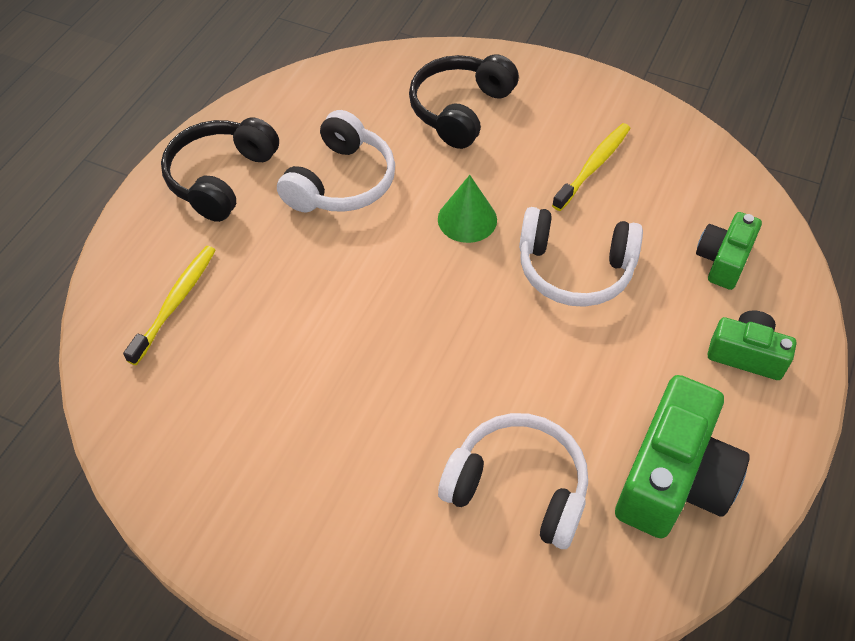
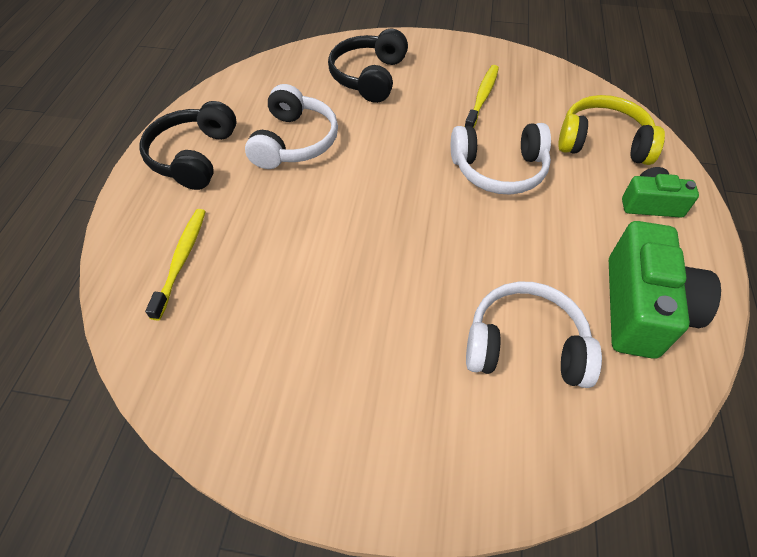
camera: 15 degrees left, 0 degrees up
(467, 219) = (403, 150): green cone -> none
(723, 260) = (603, 143): green camera -> yellow headphones

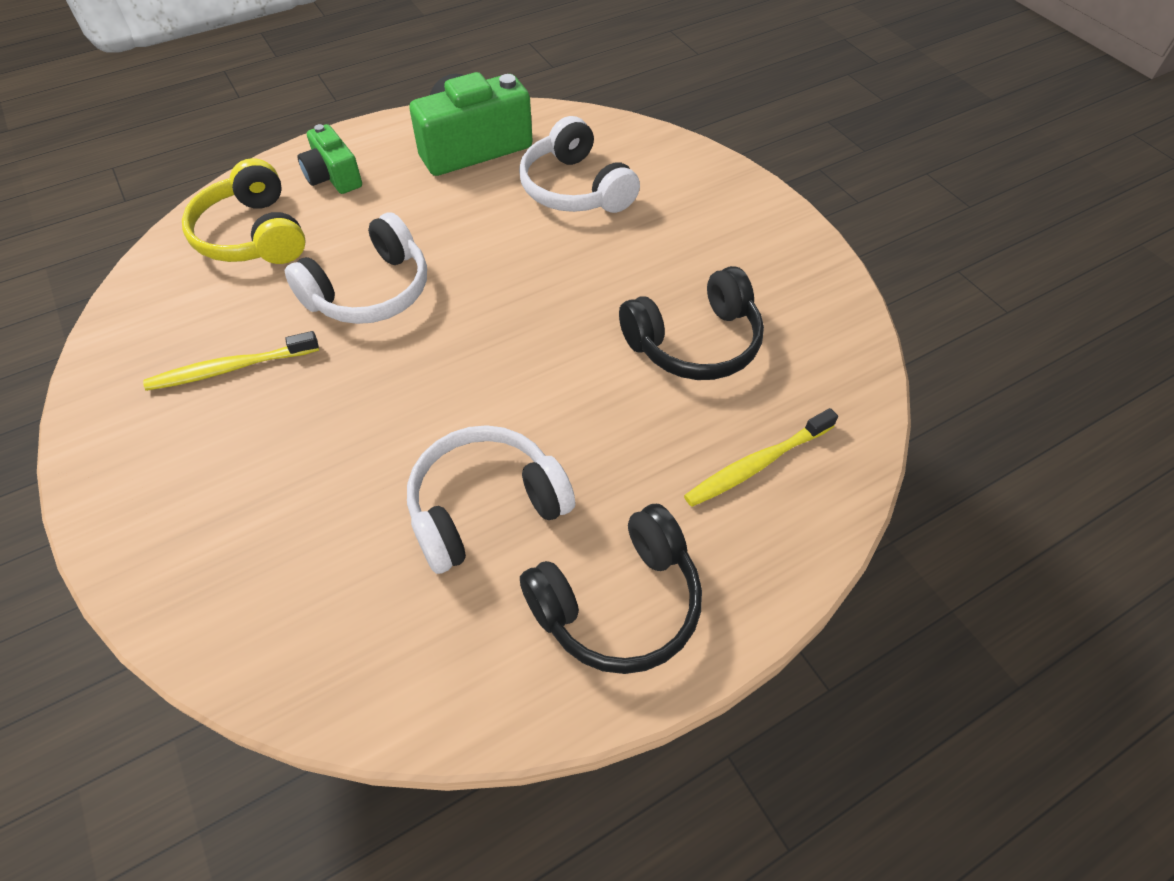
camera: 130 degrees left, 0 degrees up
(369, 77) = (264, 522): black headphones -> black headphones (694, 342)
(499, 170) = (370, 291): white headphones -> white headphones turned 90 degrees clockwise

